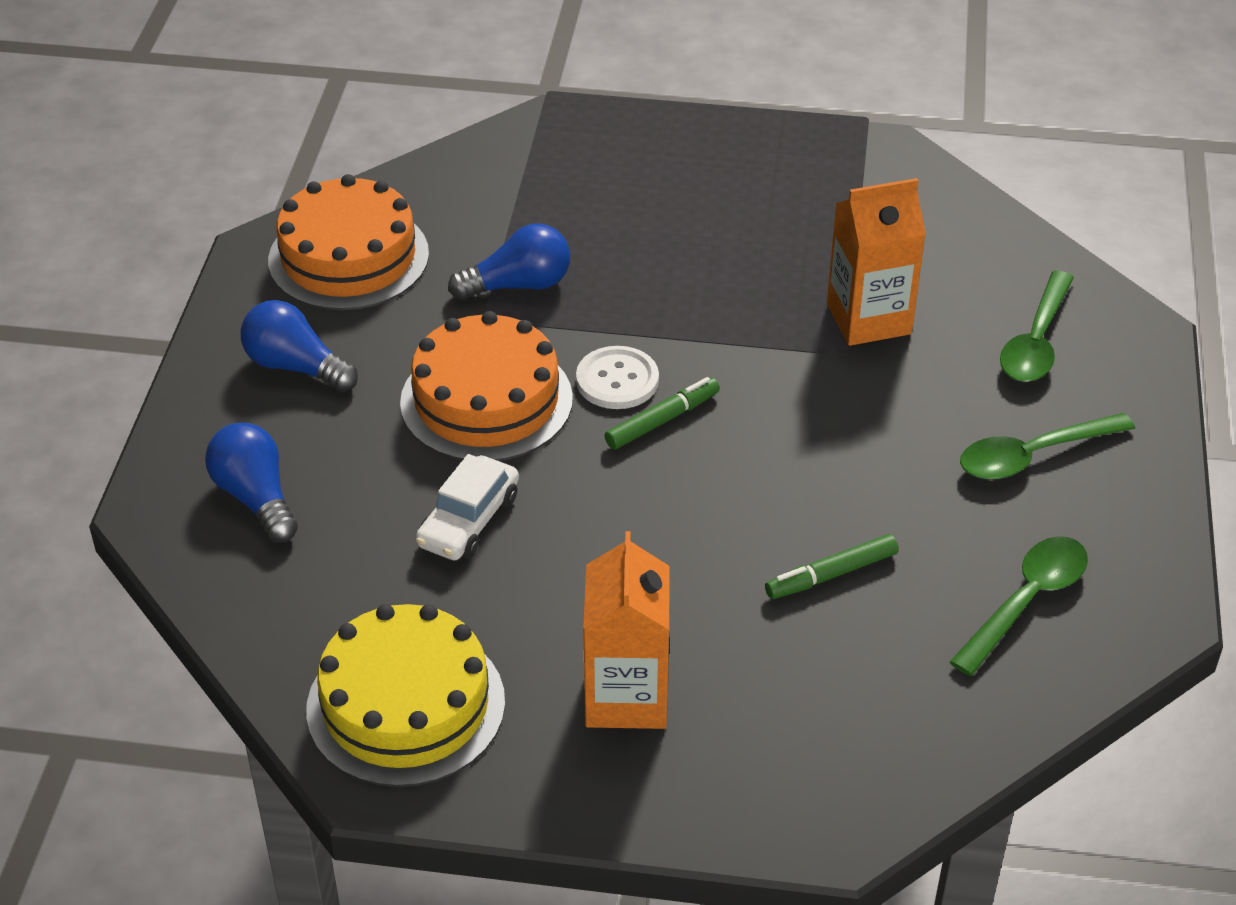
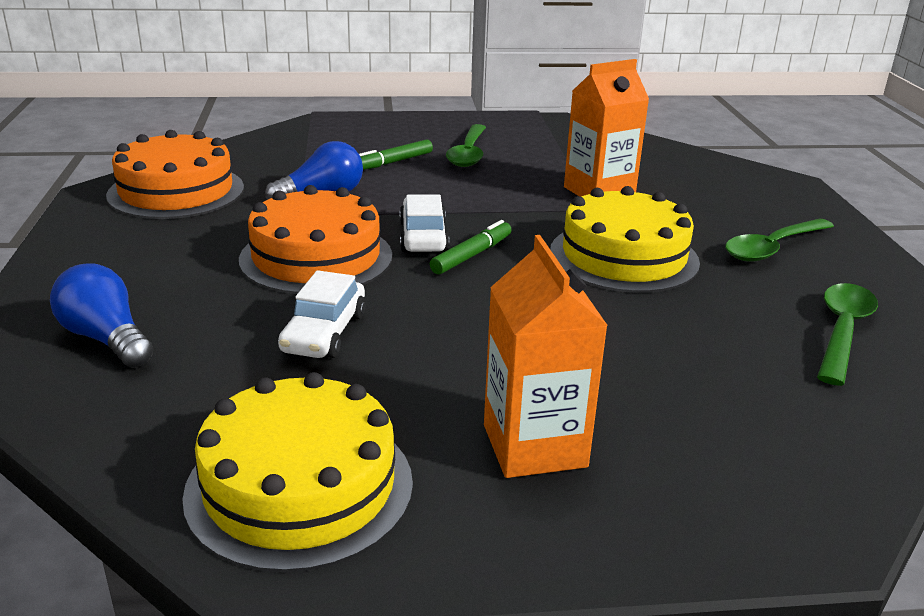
camera: 15 degrees left, 15 degrees down
(296, 367) = (138, 252): blue light bulb -> none
(617, 380) = (423, 237): white button -> white car
(831, 574) = (670, 333): green marker -> green marker (393, 162)
(840, 446) = (623, 256): none -> yellow cake
(1036, 341) = (725, 193): green spoon -> green spoon (468, 153)

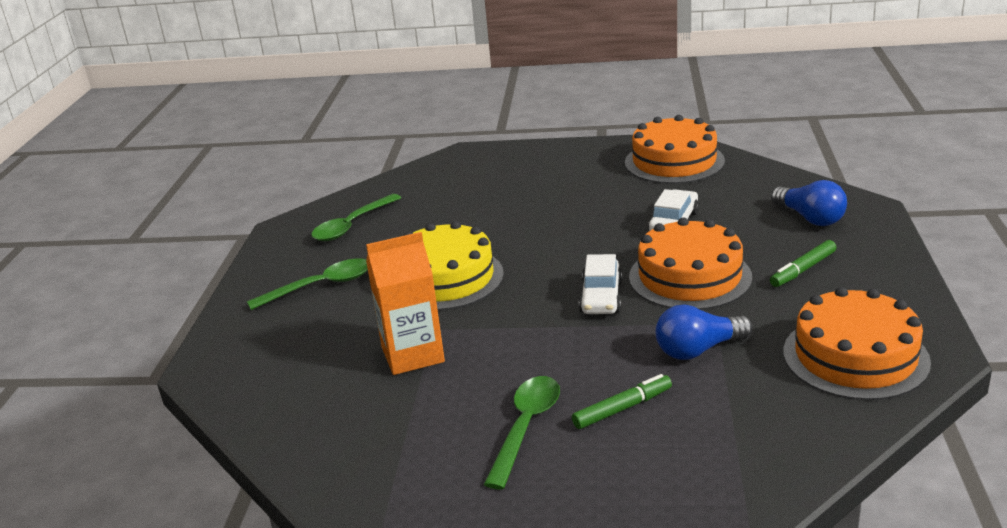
camera: 165 degrees left, 0 degrees up
(300, 486) = (674, 162): yellow cake -> orange cake
(472, 255) = (565, 279): green marker -> green marker (803, 270)
(534, 446) = (565, 175): orange carton -> none

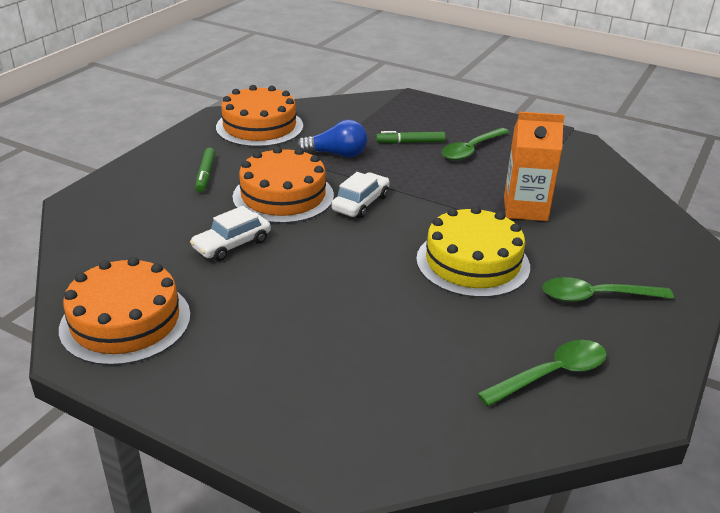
camera: 160 degrees left, 5 degrees up
(803, 270) = (205, 175): green marker -> green marker turned 105 degrees clockwise
(810, 218) = (131, 208): blue light bulb -> none

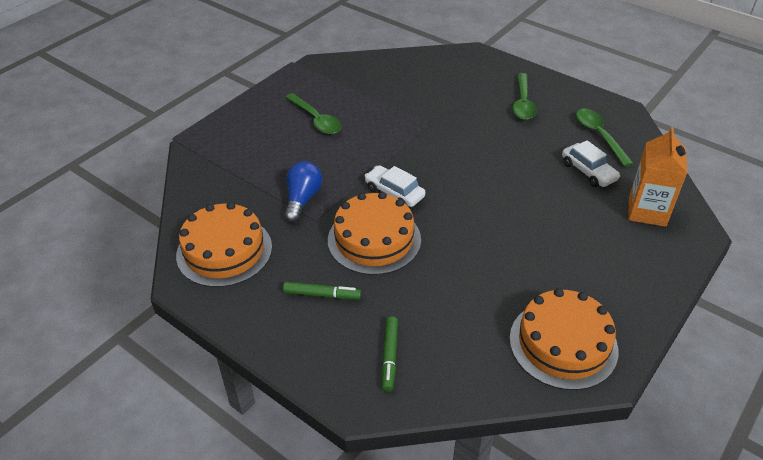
camera: 80 degrees left, 10 degrees up
(232, 244) = (452, 276): white car -> white car (588, 171)
(410, 142) = (292, 151): green marker -> green marker (389, 356)
(472, 262) = (483, 146): yellow cake -> none
(525, 209) = (414, 110): orange carton -> orange carton (647, 211)

